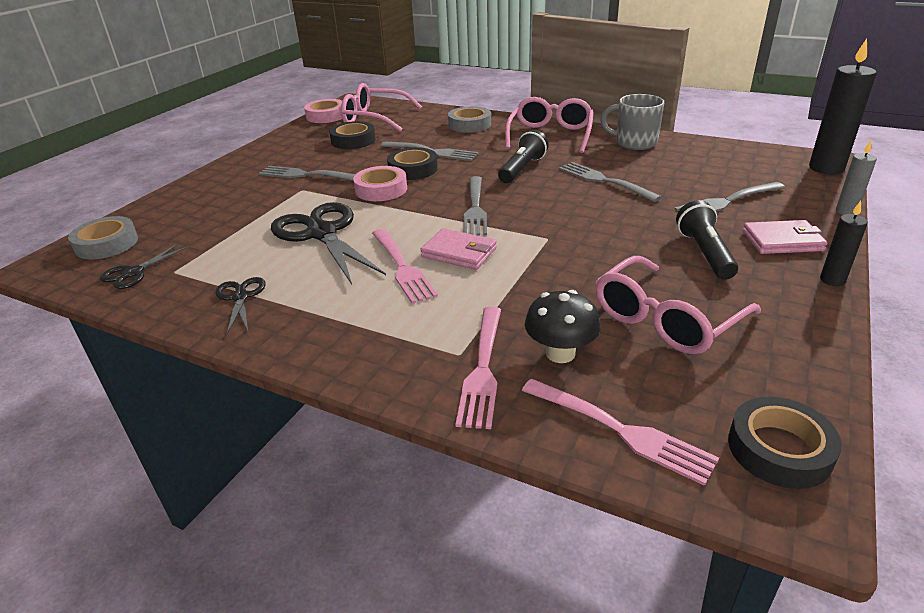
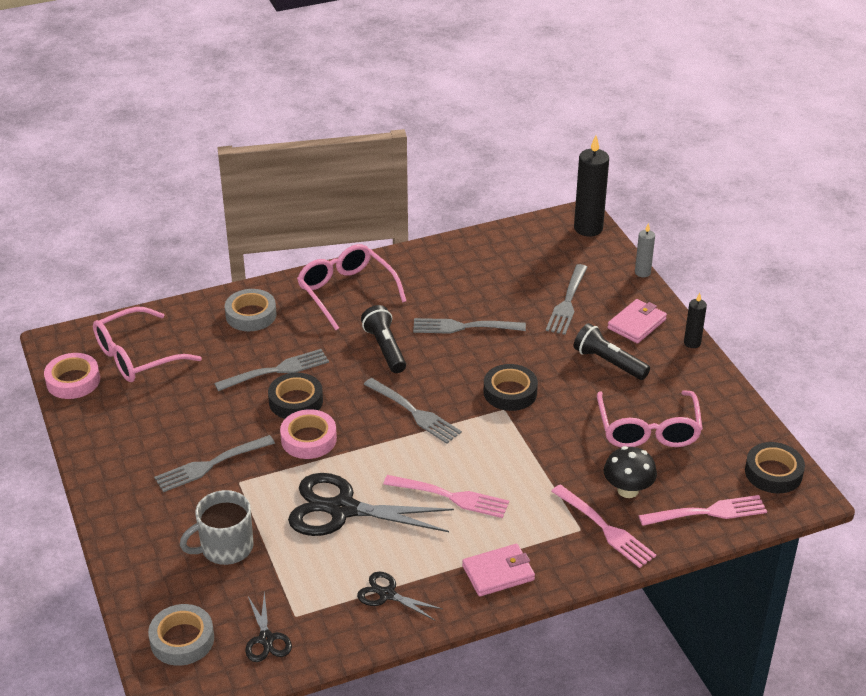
camera: 50 degrees left, 5 degrees up
(353, 140) = (173, 398): black tape -> black tape (510, 392)
(459, 252) = (467, 460): pink wallet -> pink wallet (498, 573)
(634, 143) = (427, 266): grey mug -> grey mug (225, 547)

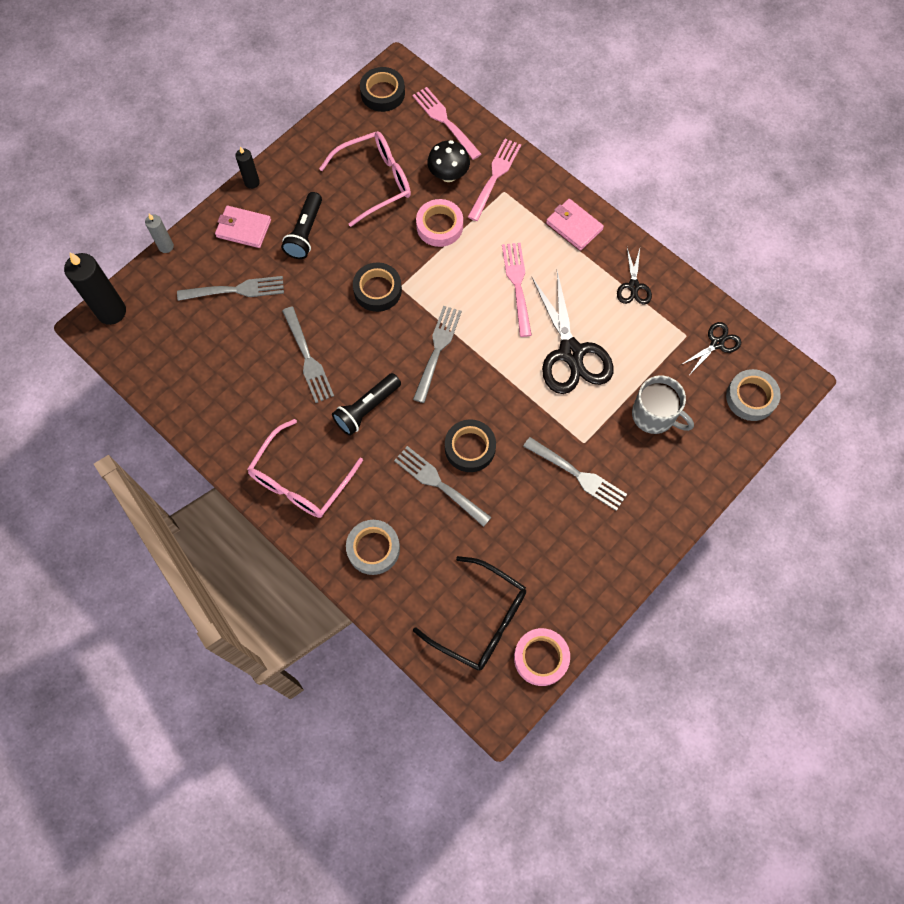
camera: 115 degrees left, 30 degrees up
(136, 356) = (480, 620): pink glasses -> black glasses
(308, 439) = (509, 415): pink tape -> pink tape (439, 226)

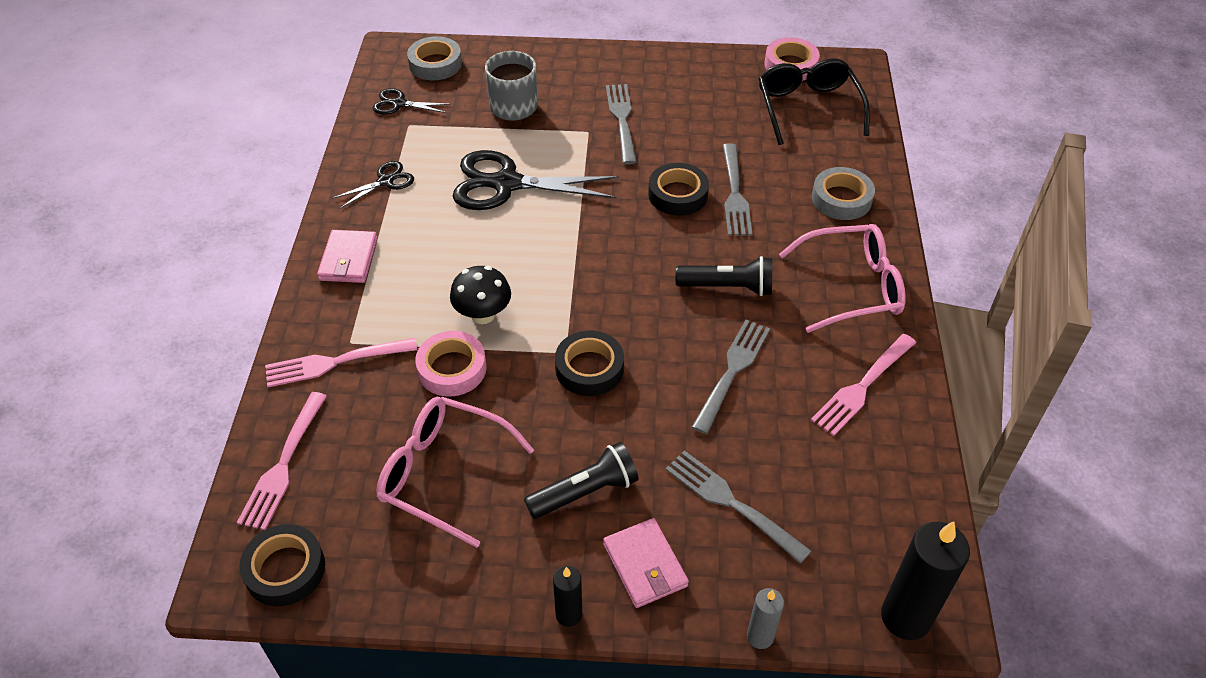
camera: 130 degrees left, 20 degrees down
(437, 351) = (607, 275): grey fork -> none
(448, 175) = (369, 407): black mushroom -> black mushroom (483, 314)
(517, 286) = (467, 260): pink fork -> pink fork (862, 386)
(571, 353) = (506, 184): black scissors -> black scissors turned 120 degrees counterclockwise

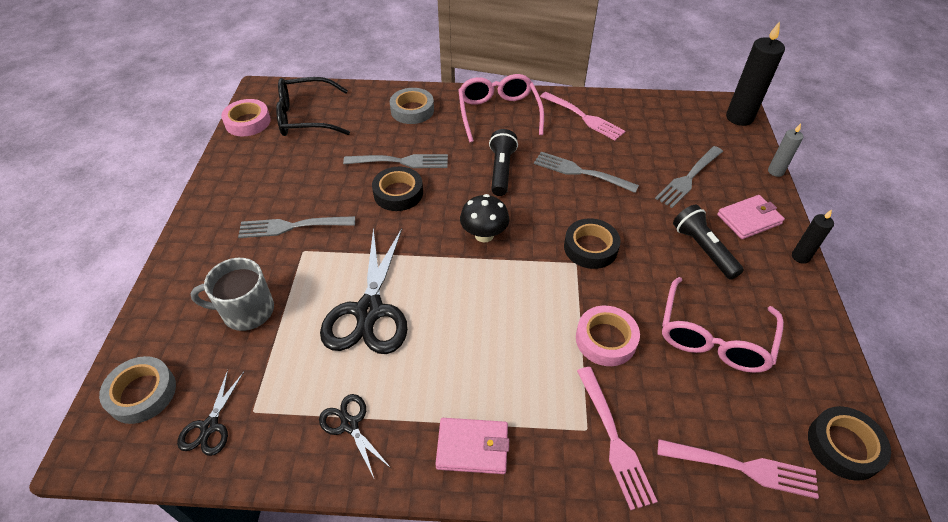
camera: 90 degrees left, 0 degrees up
(483, 314) = (541, 320): black mushroom -> black mushroom (484, 235)

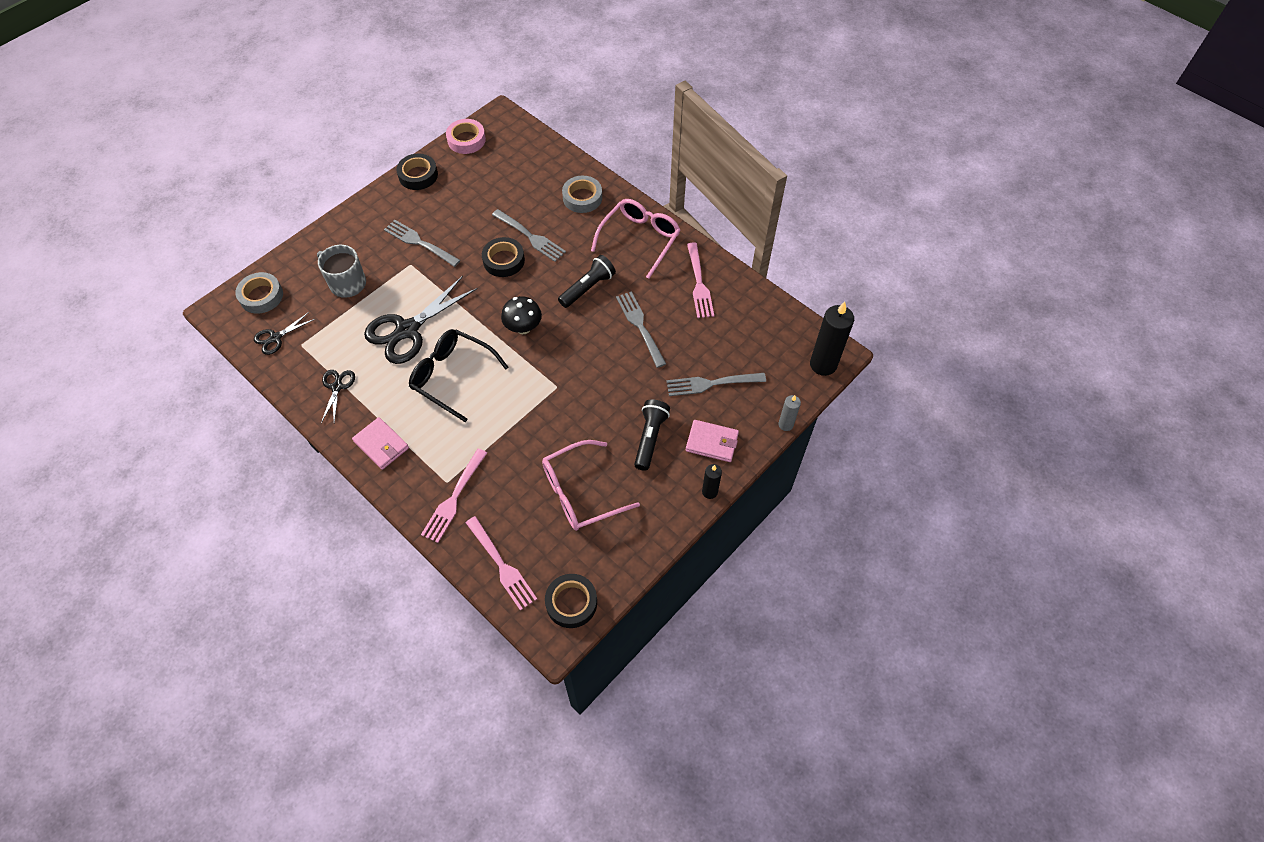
camera: 40 degrees right, 10 degrees up
(306, 117) = (506, 159): black glasses -> black glasses (452, 376)
(590, 248) = (578, 383): black tape -> black tape (418, 175)
(605, 339) = (516, 445): pink tape -> none

